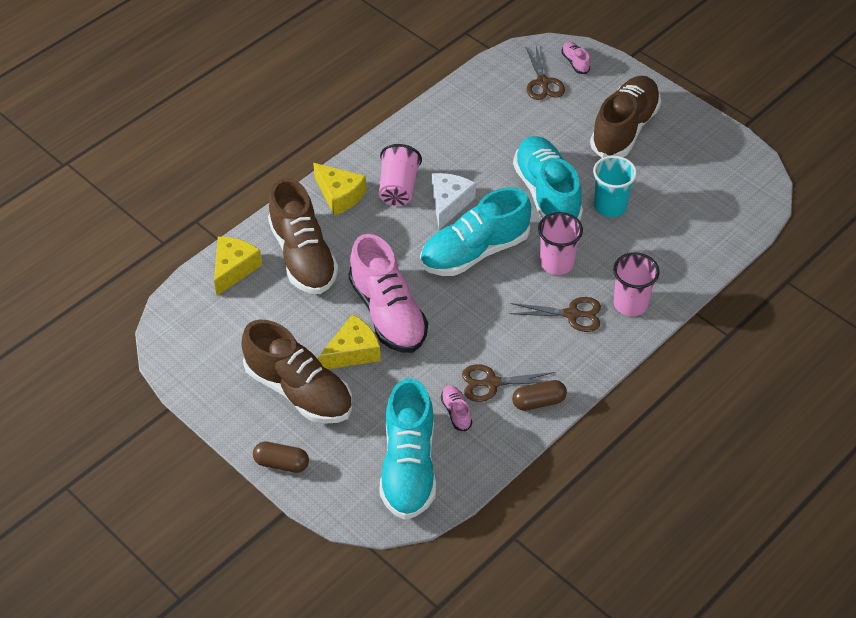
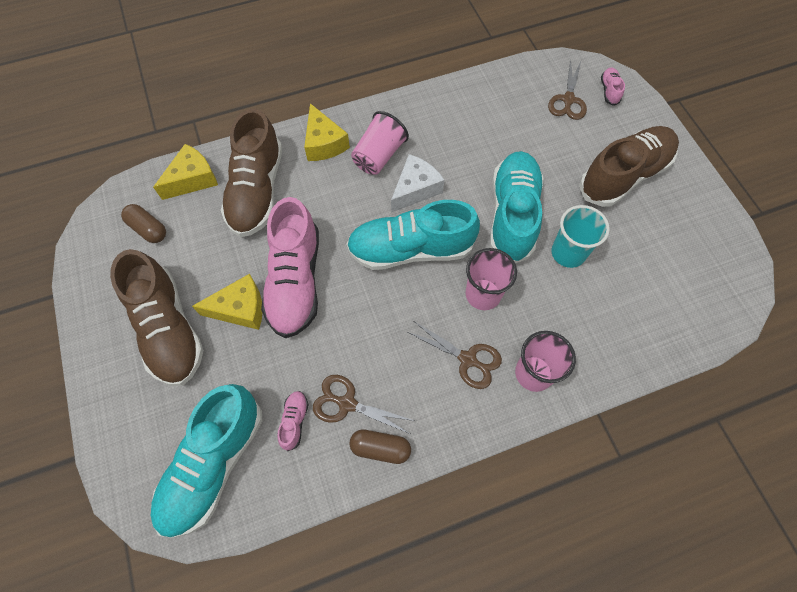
camera: 25 degrees right, 15 degrees up
(281, 463) = (105, 402): brown capsule -> brown capsule (148, 229)

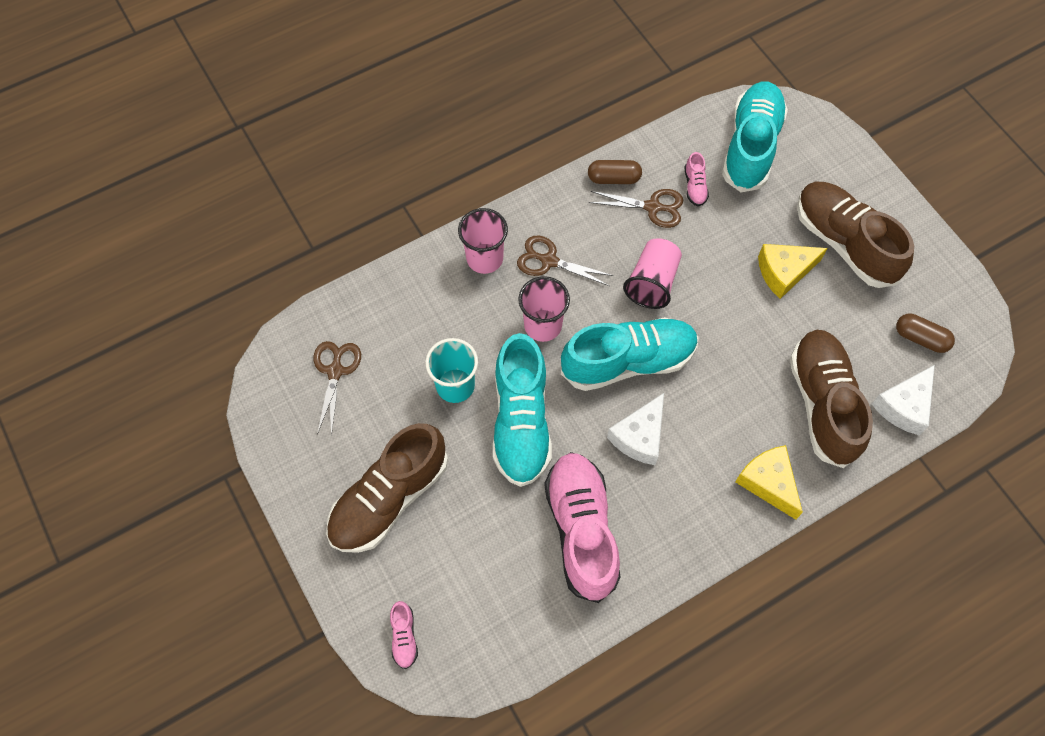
camera: 170 degrees right, 0 degrees up
(192, 179) = (904, 406): yellow cheese -> white cheese
(295, 281) = (740, 308): pink shoe -> pink shoe (581, 530)
(379, 156) = (694, 475): pink cup -> pink cup (652, 282)
(568, 100) = (461, 610): brown scissors -> brown scissors (335, 371)

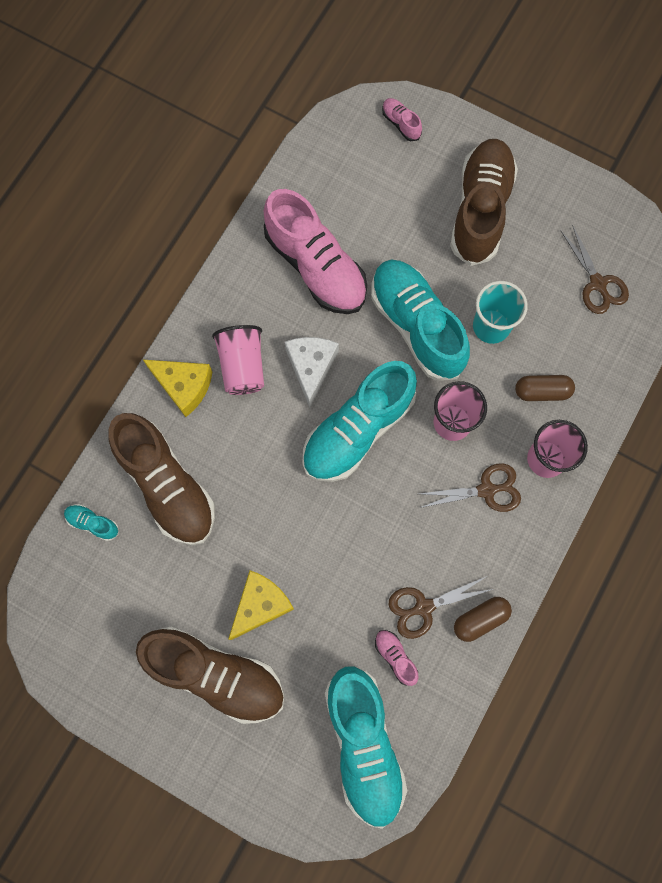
camera: 150 degrees right, 10 degrees up
(652, 282) = (379, 522): pink cup -> pink cup (242, 366)
(904, 406) = (93, 523): white cheese -> turquoise shoe
(920, 338) = (101, 604): brown capsule -> brown capsule (542, 391)

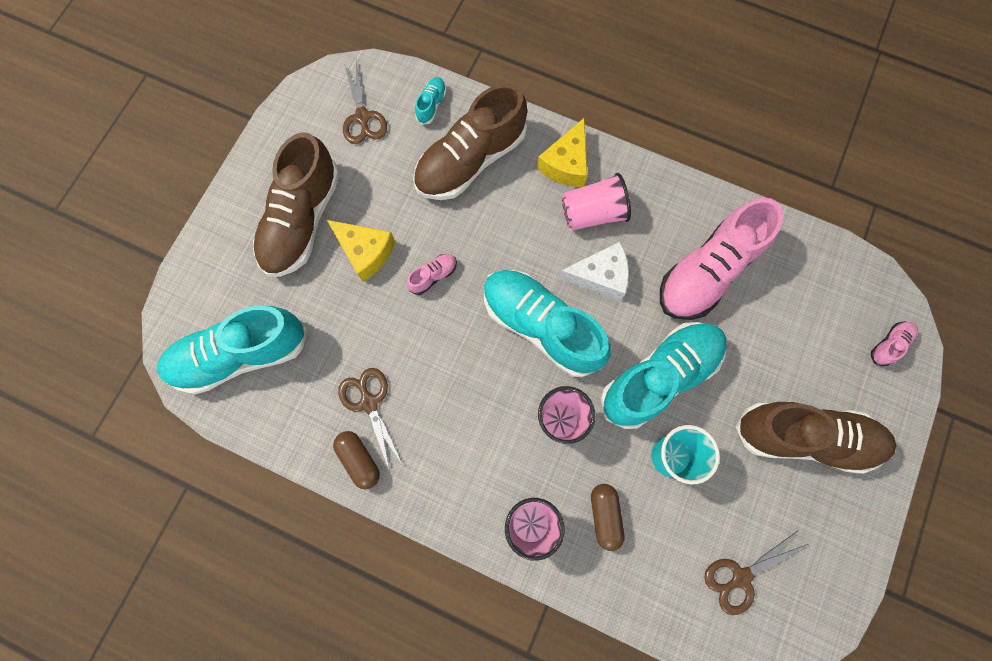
camera: 85 degrees right, 0 degrees up
(395, 657) = (321, 378): pink shoe -> pink shoe (433, 276)
(486, 490) = (491, 459): brown scissors -> brown scissors (362, 117)

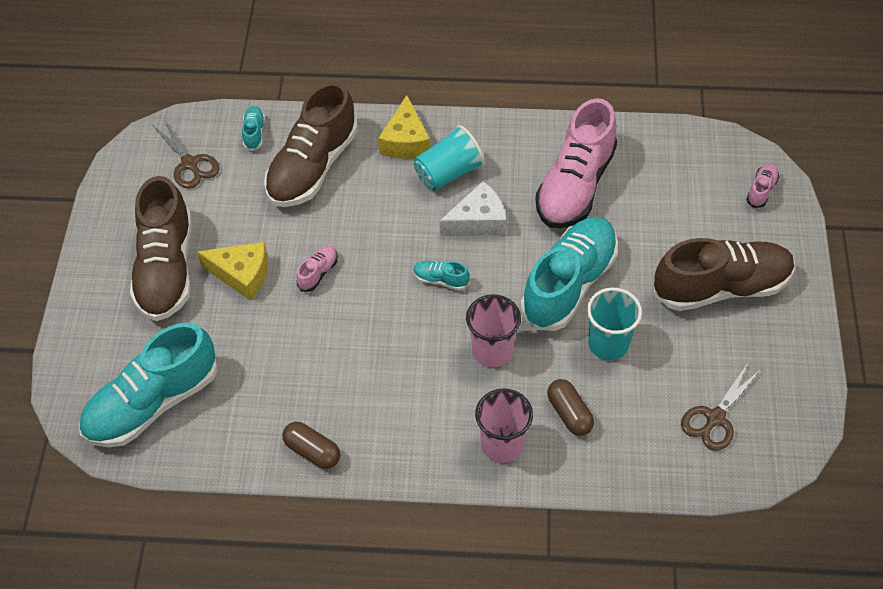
camera: 20 degrees left, 20 degrees down
(369, 403) = (301, 399): brown scissors -> none
(541, 326) = (440, 280): turquoise shoe -> turquoise shoe, size x0.41
(592, 213) = (448, 173): pink cup -> turquoise cup

